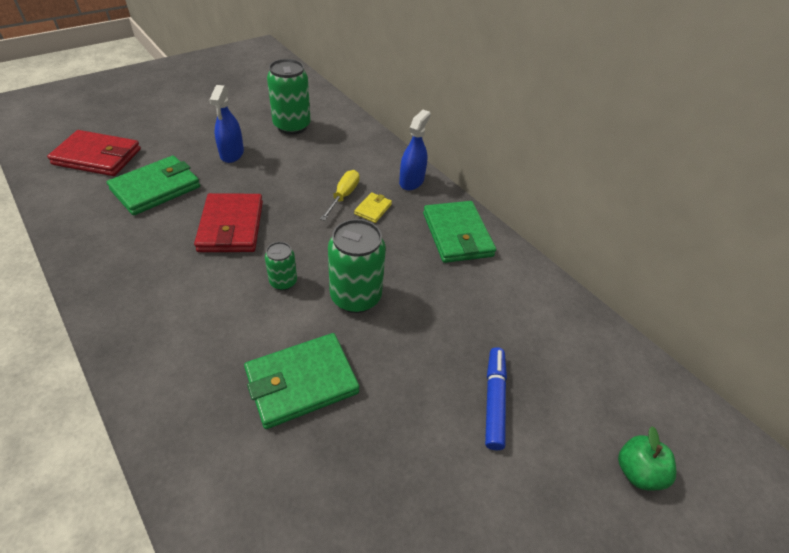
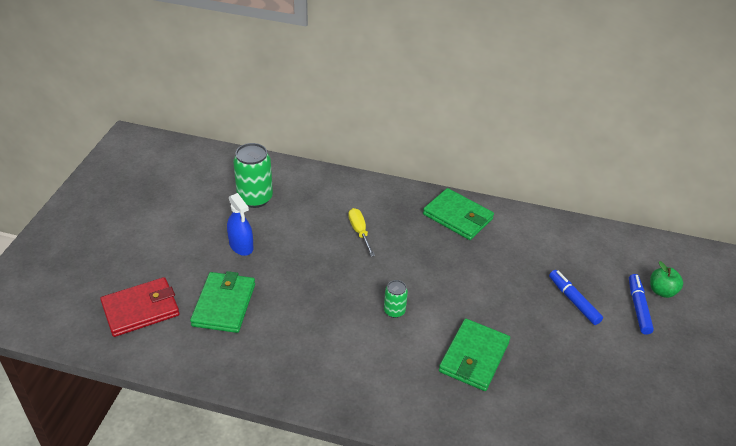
camera: 35 degrees left, 5 degrees down
(231, 226) = (315, 297): red wallet -> none
(355, 297) = (445, 292): green can -> none
(373, 209) = (389, 230): yellow wallet -> none
(411, 181) = (389, 195): blue spray bottle -> none
(577, 469) = (638, 307): none -> blue marker

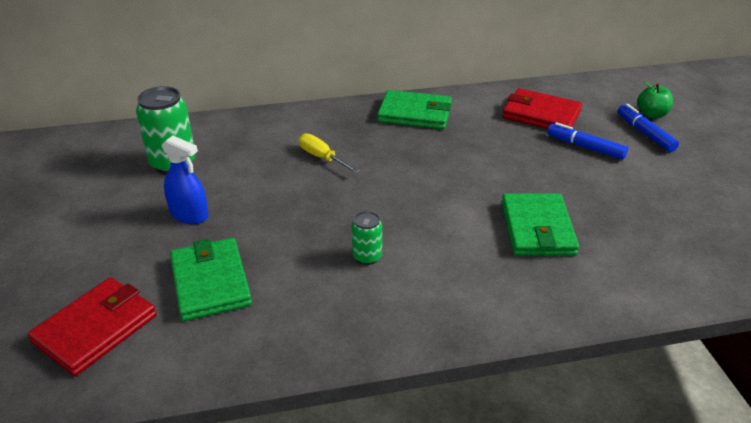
camera: 25 degrees left, 5 degrees down
(394, 311) = (419, 217): green can -> green can (367, 257)
(561, 255) = (541, 115): none -> red wallet

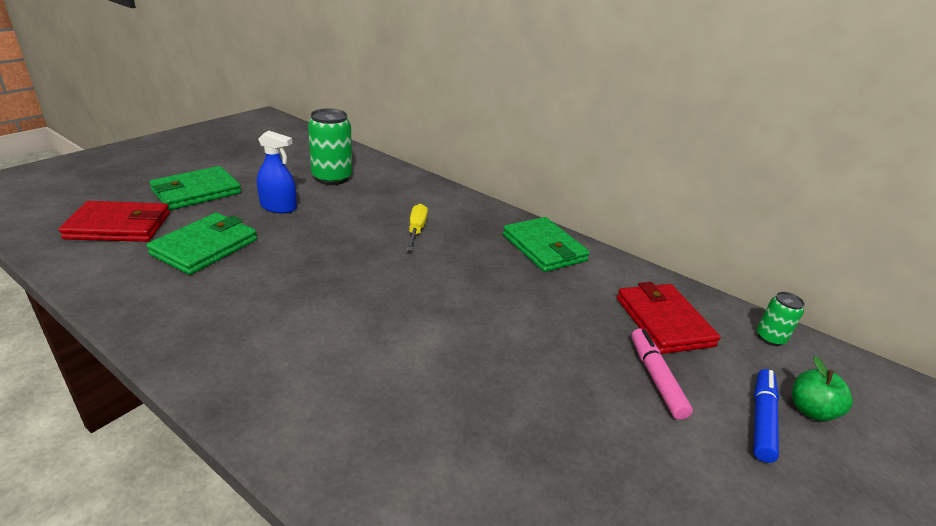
camera: 45 degrees right, 5 degrees down
(189, 215) = (278, 207): blue spray bottle -> blue spray bottle turned 60 degrees counterclockwise
(367, 257) = (304, 306): green can -> green can (770, 338)
(537, 229) = (460, 398): green wallet -> green wallet (196, 192)
(585, 147) = (656, 378): blue marker -> pink marker

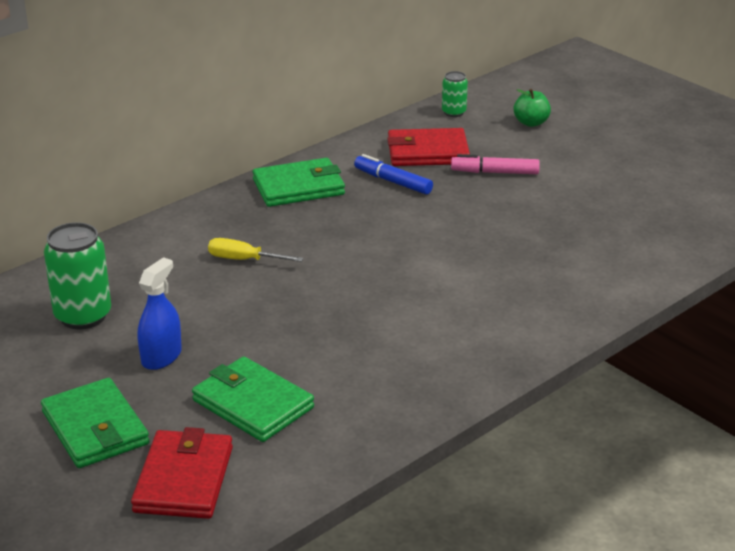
camera: 75 degrees left, 0 degrees up
(762, 419) = (538, 143): blue marker -> blue marker (393, 181)

